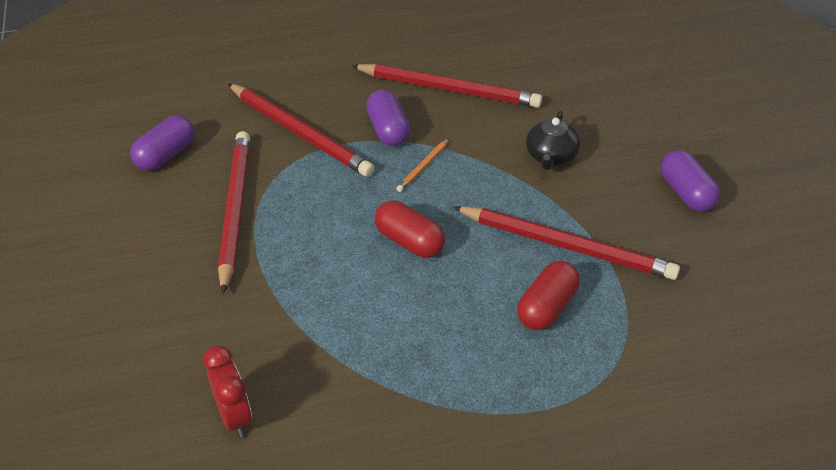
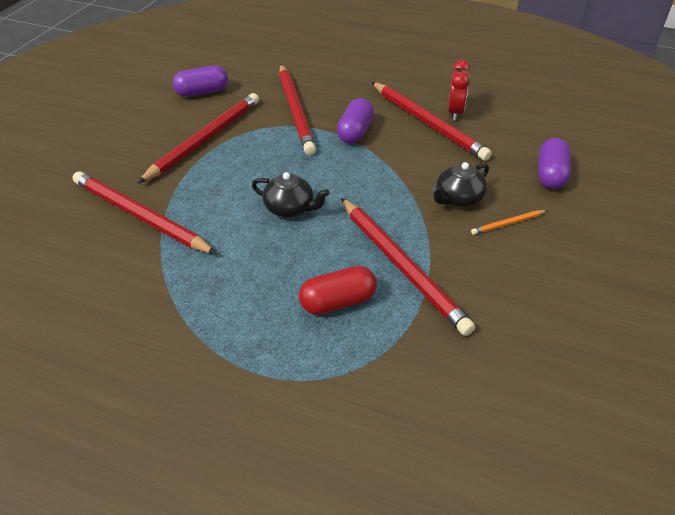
camera: 35 degrees right, 0 degrees up
(234, 417) = (64, 260): red clock -> red clock (455, 113)
(262, 328) = (140, 216): none -> red pencil
(409, 242) = (290, 208): red capsule -> black teapot
(423, 167) = (353, 165): orange pencil -> orange pencil (508, 224)
(686, 193) = (548, 275): purple capsule -> purple capsule (550, 175)

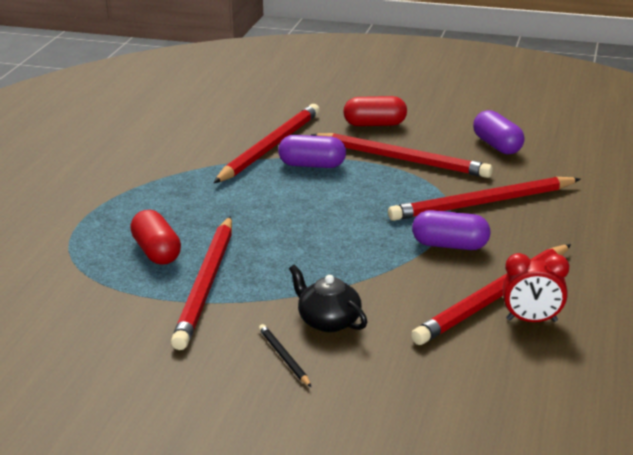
camera: 85 degrees right, 15 degrees down
(126, 147) = (375, 124): none -> red capsule
(290, 208) = (292, 216): black teapot -> none
(402, 266) = (206, 285): red pencil -> red pencil turned 45 degrees counterclockwise
(508, 224) = (284, 357): orange pencil -> black pencil
(550, 175) = (397, 400): purple capsule -> purple capsule (312, 165)

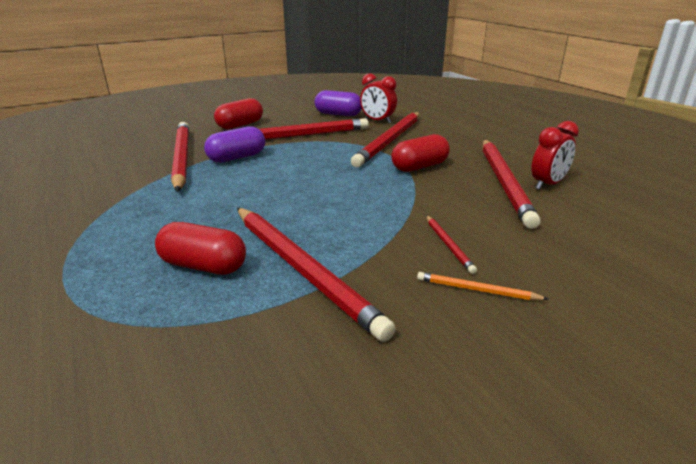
camera: 45 degrees left, 0 degrees up
(284, 357) = (477, 290): black pencil -> orange pencil
(328, 321) = (448, 245): black teapot -> red pencil
(450, 245) = (419, 167): purple capsule -> red capsule
(522, 172) = (377, 121): none -> red clock

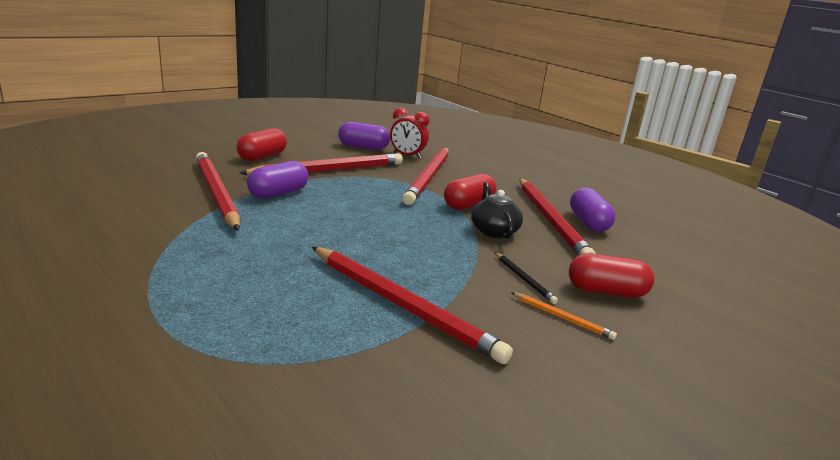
camera: 15 degrees left, 5 degrees down
(203, 266) = (304, 305): red capsule -> red capsule (606, 291)
(435, 193) = (493, 231): none -> black teapot
(448, 245) = (524, 279): red pencil -> black pencil
(477, 290) = (562, 317): orange pencil -> orange pencil turned 150 degrees counterclockwise
(547, 184) = (588, 222): red clock -> purple capsule

